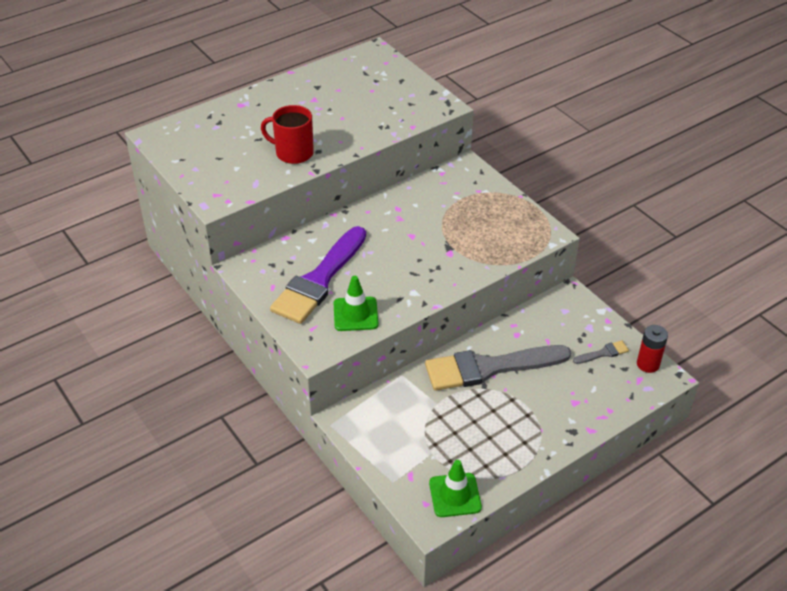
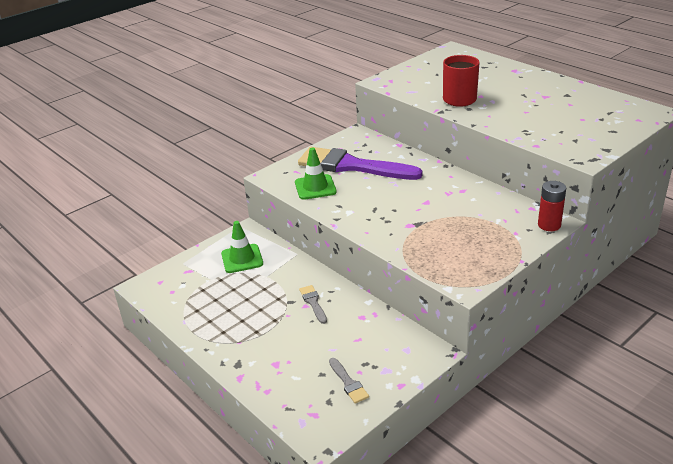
camera: 85 degrees right, 10 degrees down
(455, 495) = (166, 296): green traffic cone -> green traffic cone (242, 259)
(489, 367) = (313, 303): grey brush -> grey brush, size x0.40
(648, 364) = (338, 422): red battery -> red battery (549, 225)

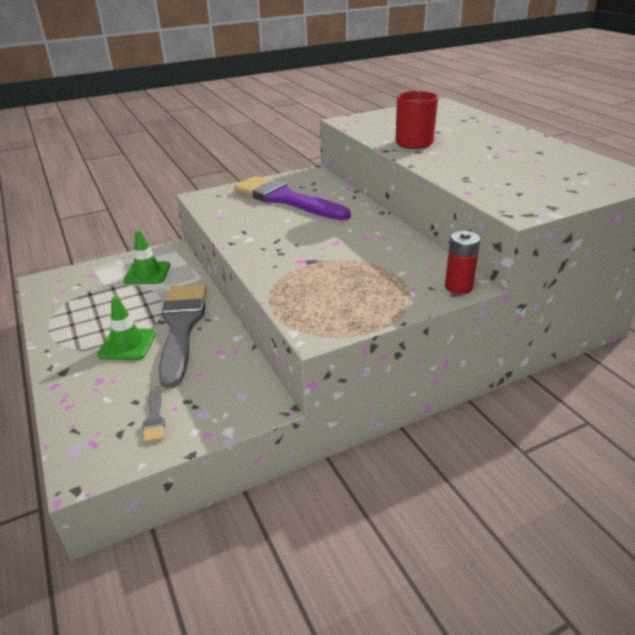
camera: 15 degrees right, 0 degrees up
(313, 303) = (181, 327): grey brush -> grey brush, size x2.49
(315, 187) = (234, 212): green traffic cone -> green traffic cone (127, 344)

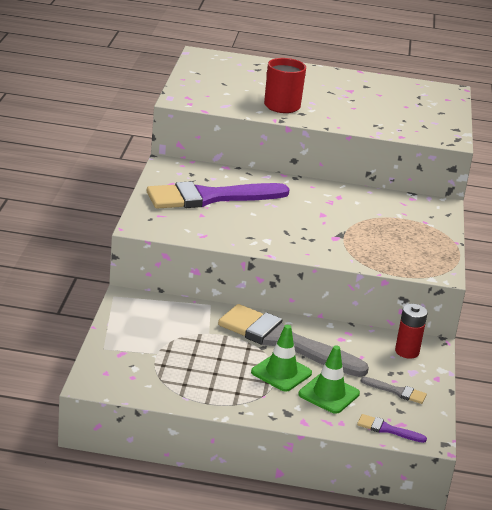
camera: 60 degrees left, 5 degrees down
(76, 438) = (387, 429): none -> purple brush
(147, 273) = (162, 325): green traffic cone -> green traffic cone (329, 394)
(458, 287) = (441, 209): red battery -> red battery (407, 351)

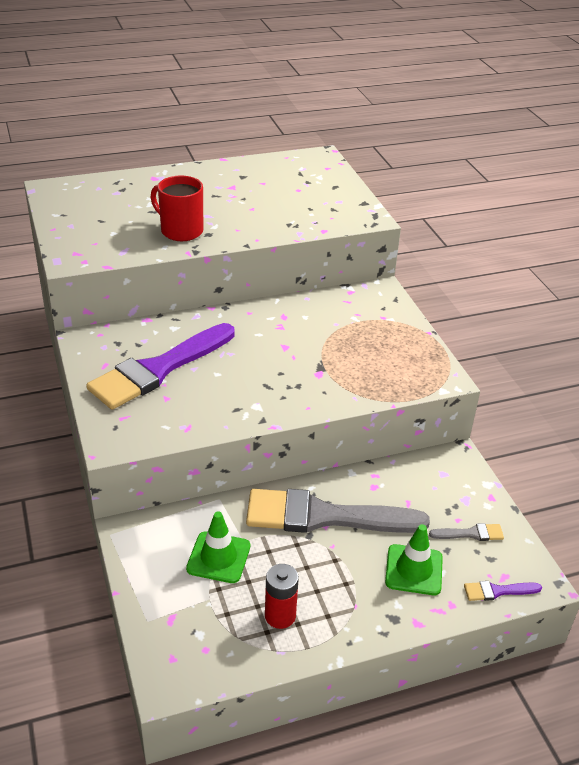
camera: 25 degrees left, 10 degrees up
(281, 373) = (350, 563): green traffic cone -> green traffic cone (218, 557)
(407, 351) = (442, 475): red battery -> red battery (280, 616)

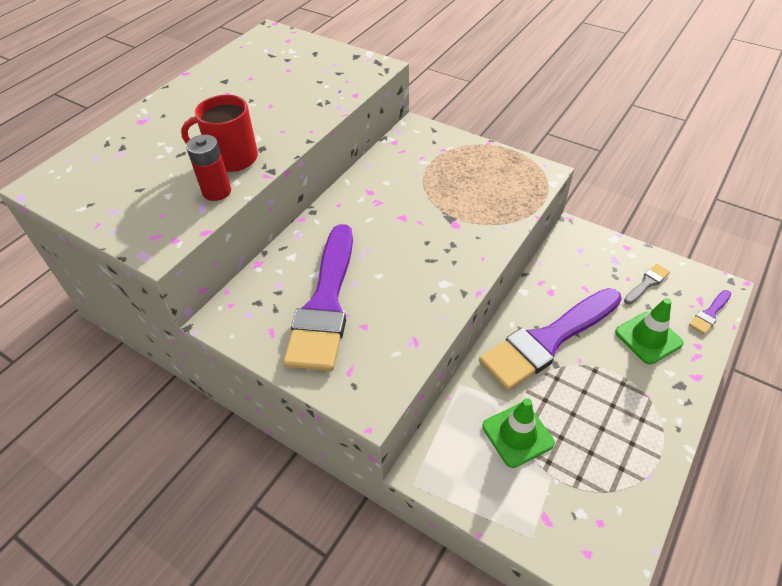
camera: 35 degrees left, 10 degrees up
(280, 616) = (614, 447): red battery -> red battery (217, 191)
(325, 516) = (548, 340): grey brush -> purple brush

